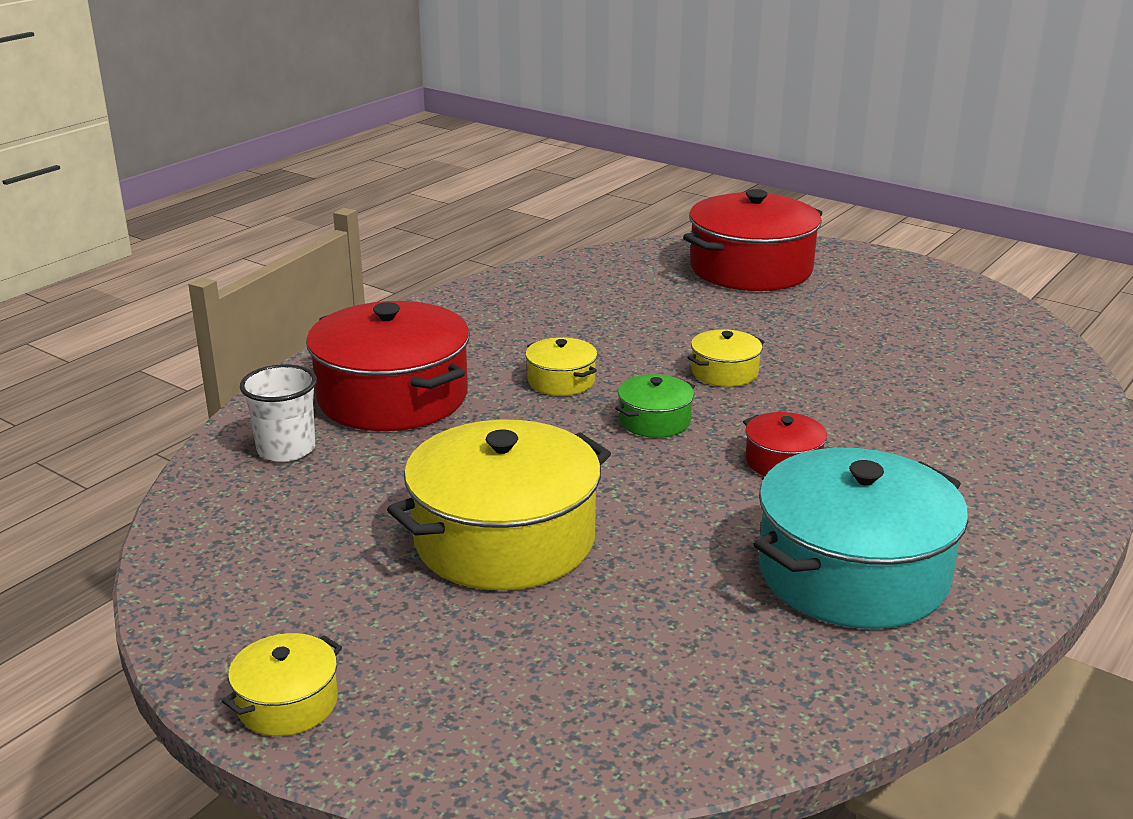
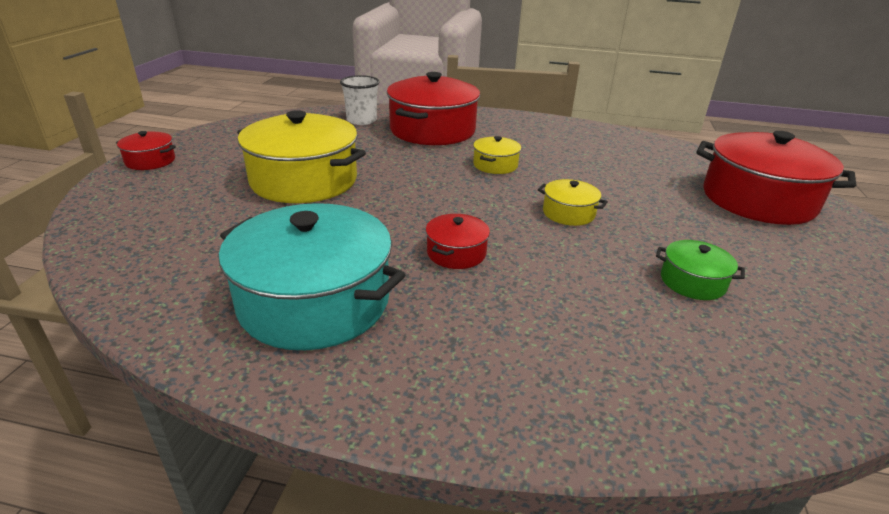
camera: 65 degrees right, 5 degrees up
(287, 703) = (150, 161): yellow pot -> red pot
(654, 421) = (472, 199): green pot -> green pot (692, 282)

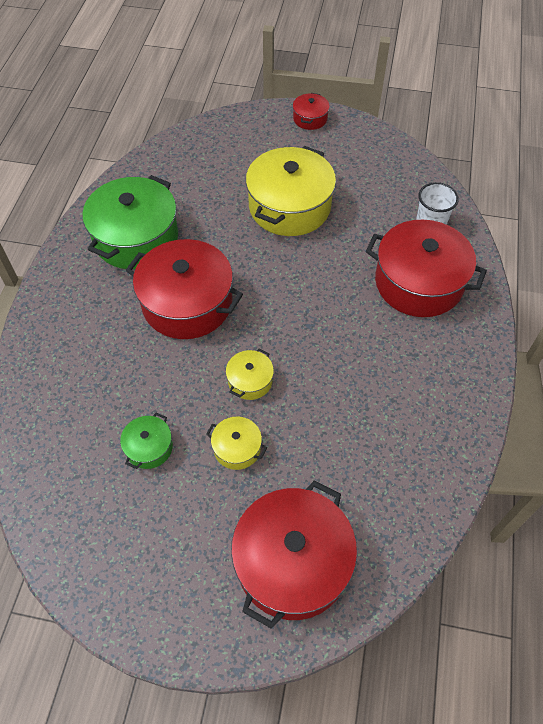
camera: 90 degrees right, 25 degrees up
(314, 301) = (136, 238): turquoise pot -> green pot
(456, 253) = (187, 303): red pot -> red pot, size x2.17
(495, 165) = (340, 333): yellow pot -> yellow pot (237, 448)

